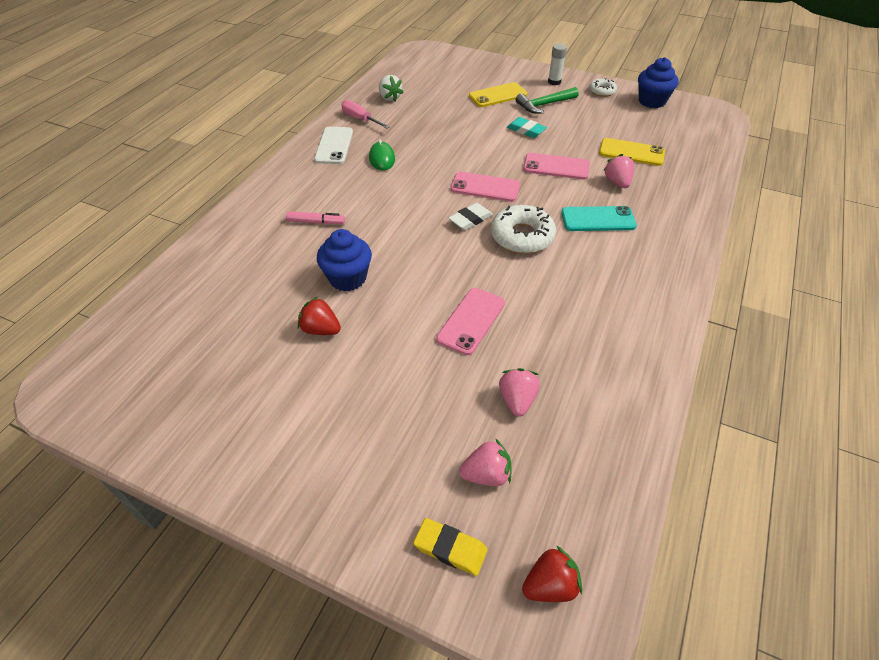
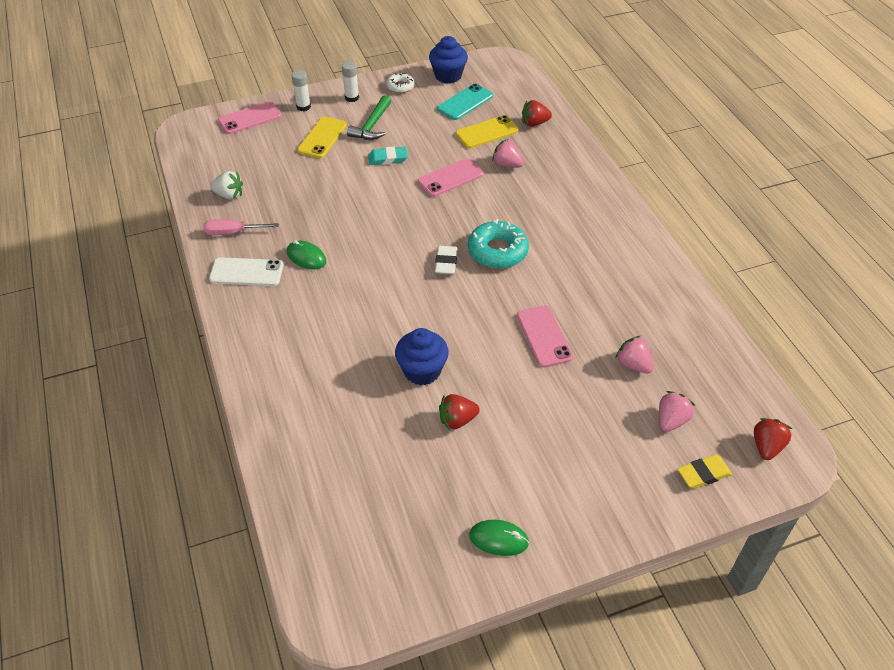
camera: 45 degrees left, 0 degrees up
(222, 438) = (498, 539): none -> green mouse
(316, 222) = (333, 347): pink marker -> none
(334, 146) = (246, 272): white phone -> white phone turned 45 degrees counterclockwise
(485, 187) = (422, 229): pink phone -> pink phone (250, 118)
(511, 72) = (303, 107): none -> white glue stick
(522, 236) = (497, 251): white donut -> turquoise donut
(598, 219) = (529, 203): turquoise phone -> turquoise phone (465, 102)
(684, 167) = (534, 123): none -> red strawberry

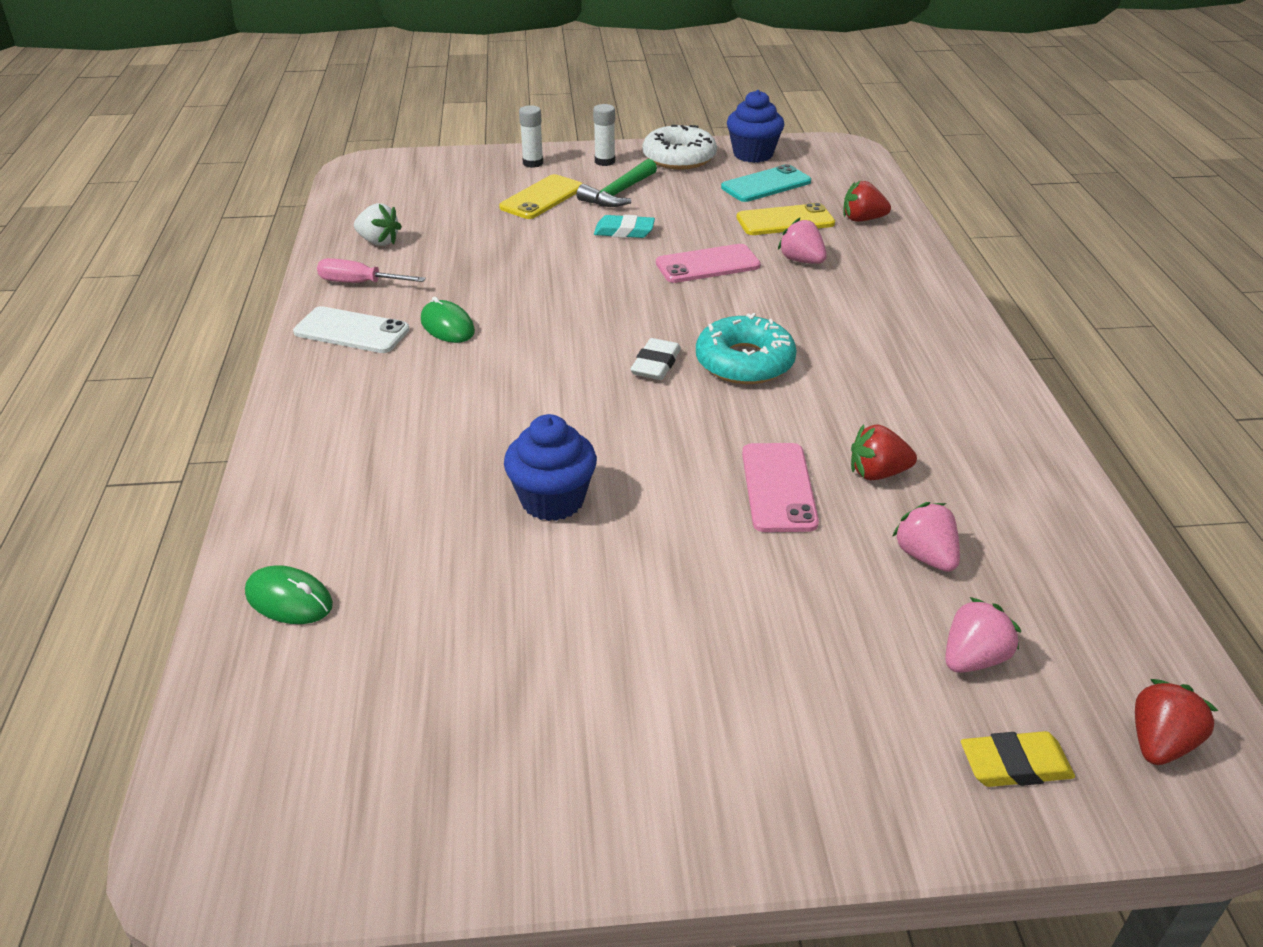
camera: 15 degrees right, 10 degrees down
(250, 118) = (454, 166): pink phone -> none
(400, 86) = (679, 158): white donut -> white donut, size x1.79
(457, 420) = (579, 582): red strawberry -> red strawberry (877, 473)
(498, 539) = (571, 792): green mouse -> green mouse (289, 599)

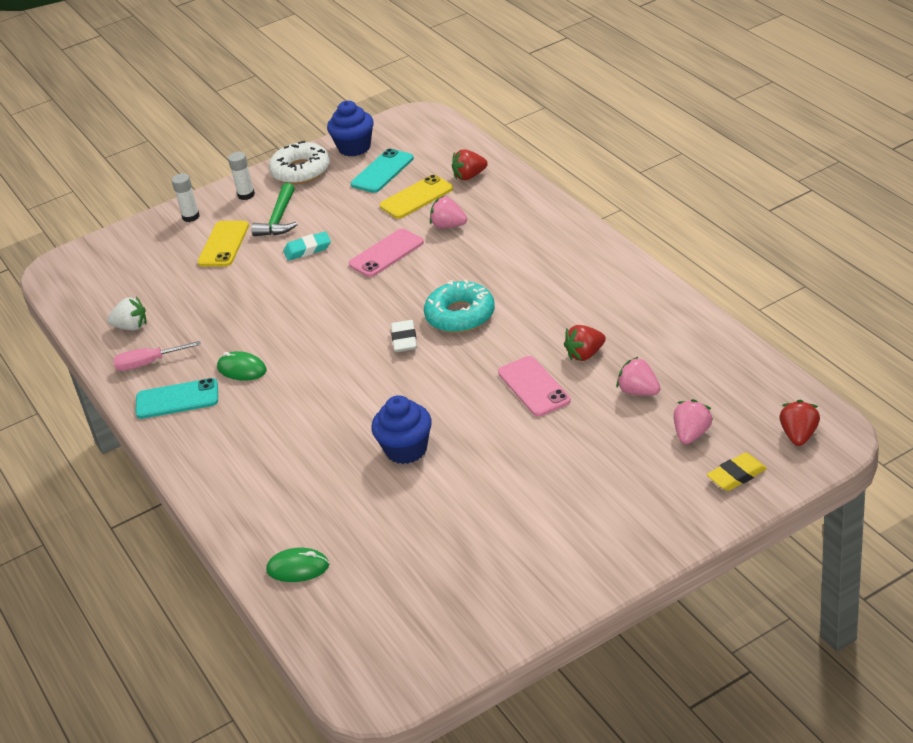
camera: 20 degrees left, 0 degrees up
(351, 331) = (177, 399): white phone -> turquoise phone

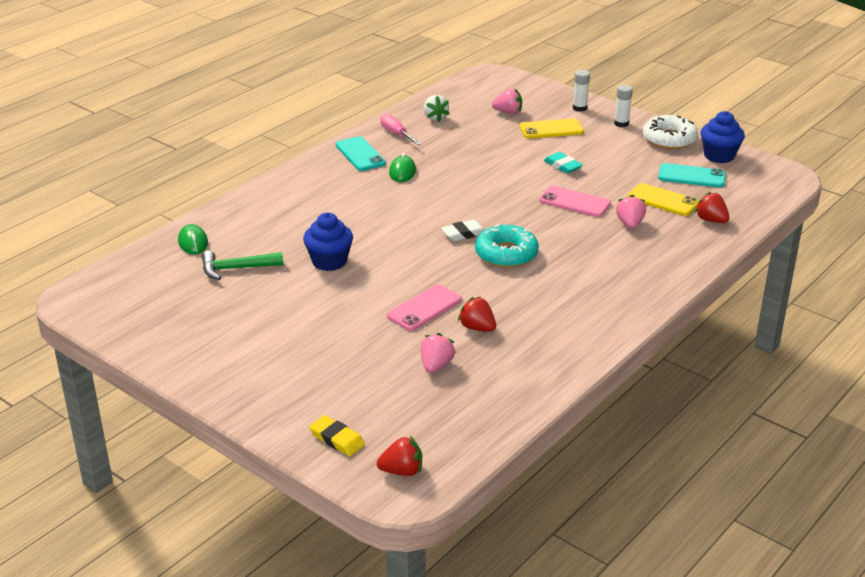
camera: 65 degrees right, 5 degrees down
(279, 219) = (596, 145): green hammer -> green hammer (236, 269)
(691, 434) = (386, 405): pink strawberry -> pink strawberry (508, 112)

